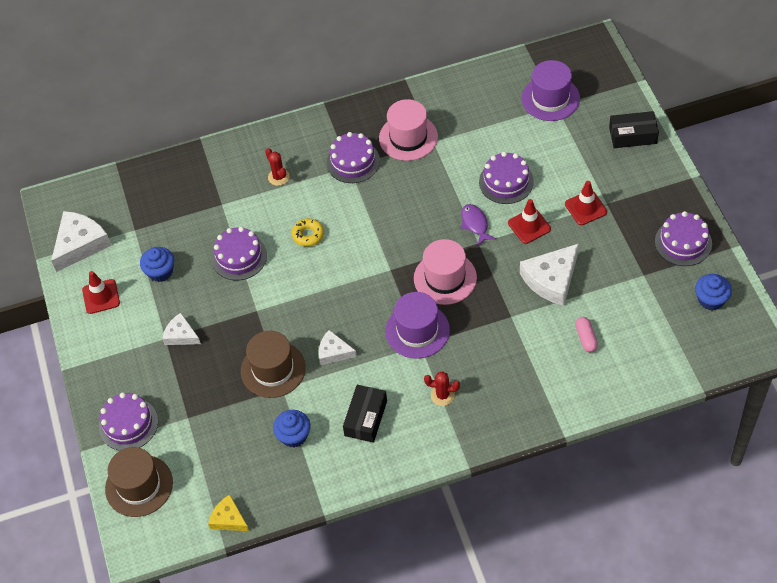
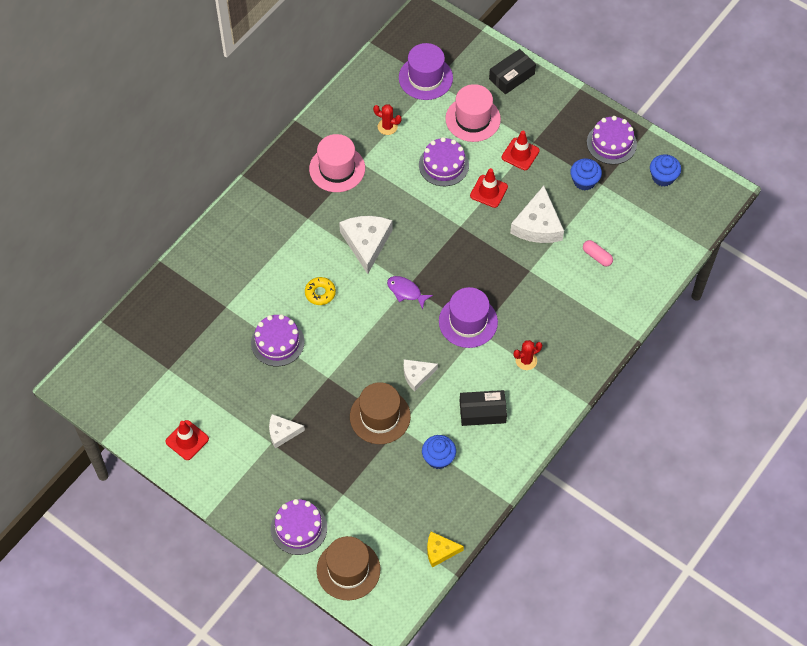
camera: 40 degrees left, 5 degrees up
(80, 244) = (130, 407): white cheese -> white cheese (366, 243)
(160, 272) = (221, 391): blue cupcake -> blue cupcake (584, 181)
(278, 177) = (256, 258): red cactus -> red cactus (387, 127)
(353, 161) = (308, 212): purple cake -> none
(365, 418) = (482, 412): black box -> black box turned 75 degrees counterclockwise
(445, 278) = (456, 268): pink hat -> pink hat (473, 119)
(475, 224) = (446, 212): purple fish -> purple fish (406, 291)

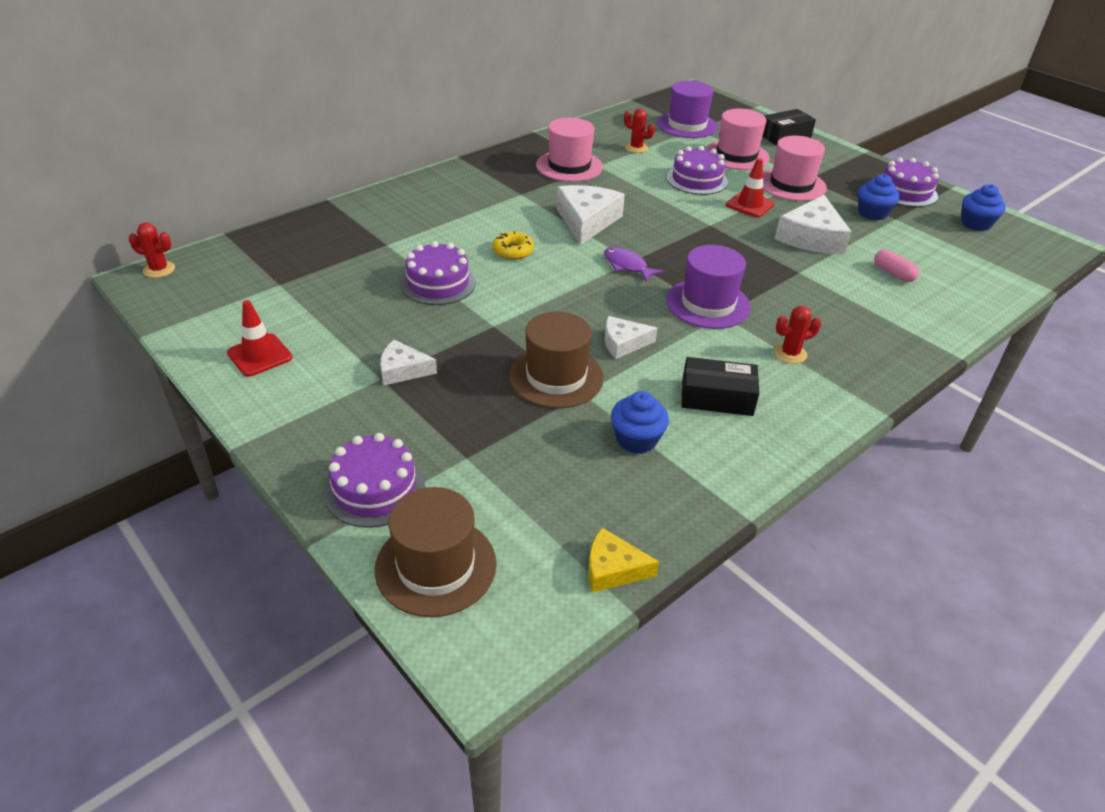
camera: 10 degrees right, 20 degrees down
(77, 373) = (159, 269): none -> red cactus
(520, 154) = (791, 184): red traffic cone -> pink hat

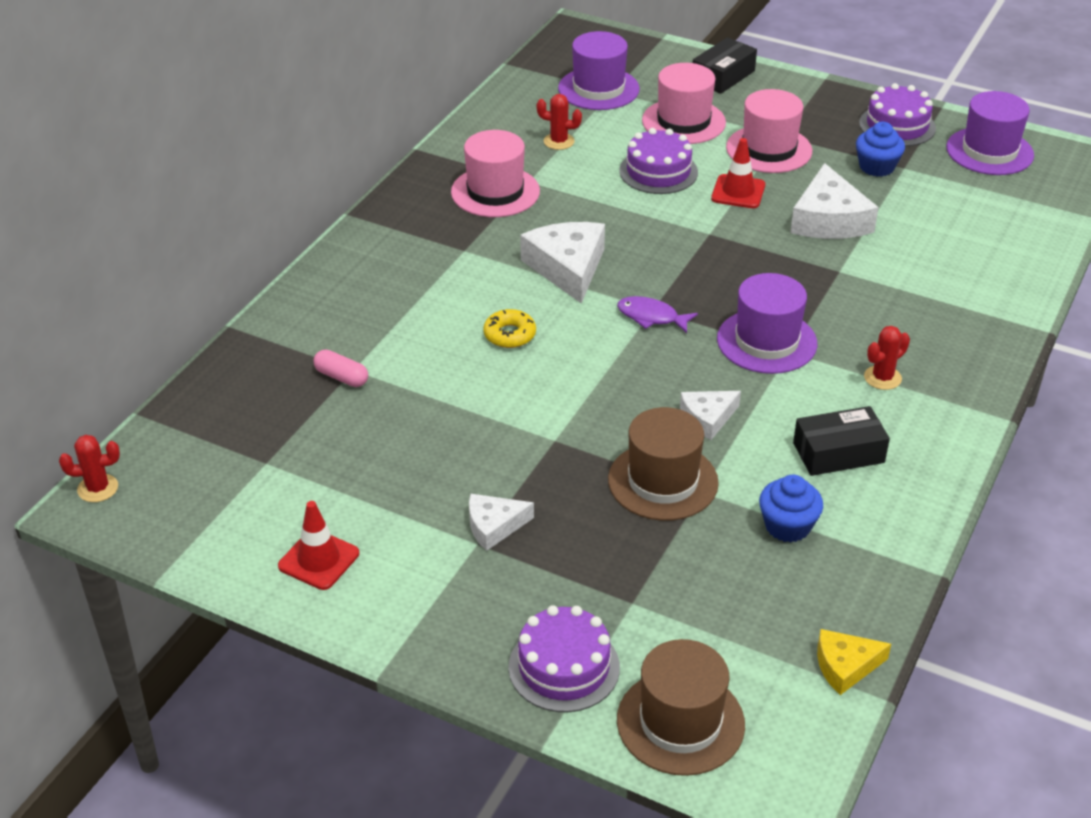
camera: 20 degrees left, 0 degrees up
(438, 283) = (453, 404): purple cake -> none
(893, 273) = (936, 244): pink capsule -> pink capsule (341, 377)
(975, 223) = (989, 151): blue cupcake -> purple hat

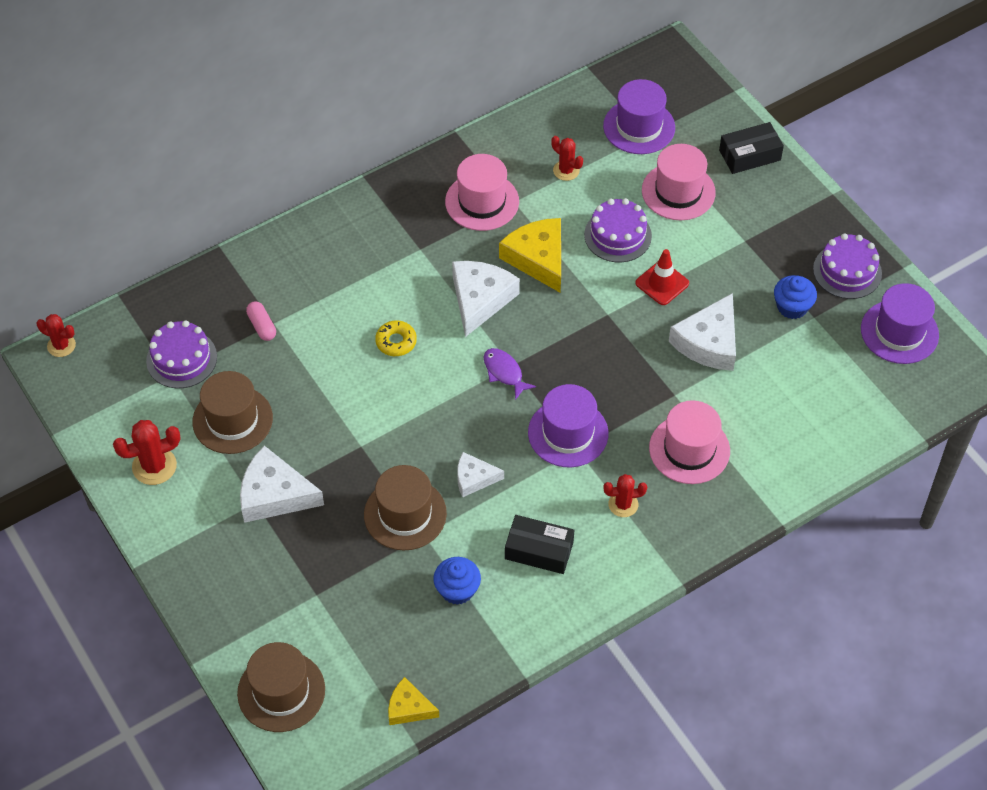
camera: 30 degrees right, 15 degrees up
(319, 560) = (154, 466): red traffic cone -> red cactus
(380, 475) = (232, 420): none -> brown hat
(494, 526) = (274, 494): white cheese -> white cheese, size x1.72
(564, 667) = (242, 618): purple cake -> purple cake (181, 359)
(596, 215) = (538, 258): none -> yellow cheese
(769, 149) = (722, 250): pink hat -> pink hat (689, 449)

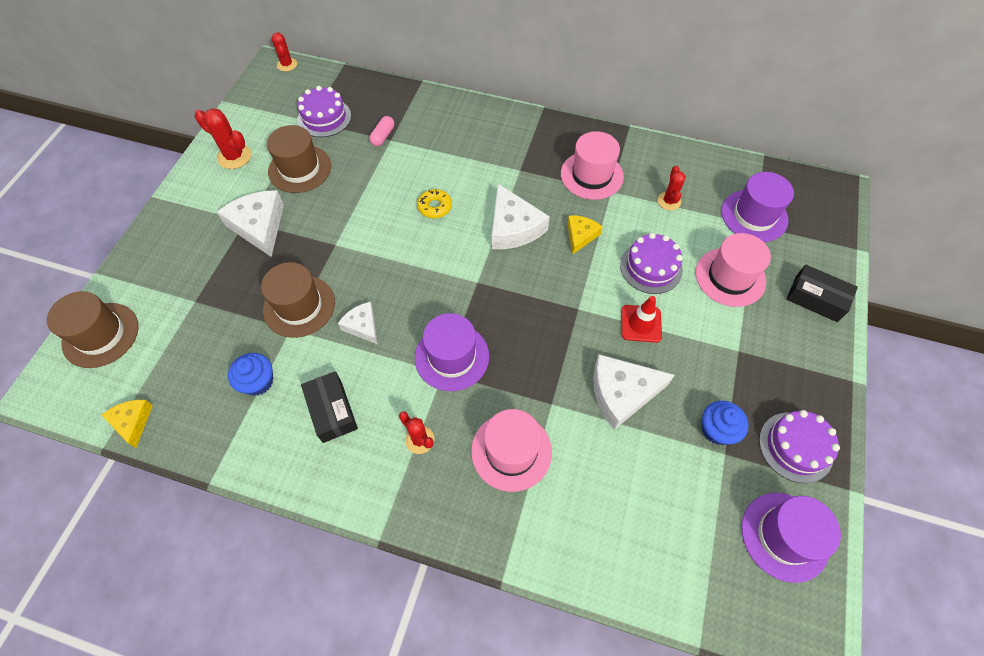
camera: 50 degrees right, 5 degrees up
(480, 299) = (513, 227): white cheese -> white cheese turned 90 degrees clockwise
(504, 372) = (467, 282): purple fish -> none
(538, 258) = (580, 236): yellow cheese -> yellow cheese, size x0.58

